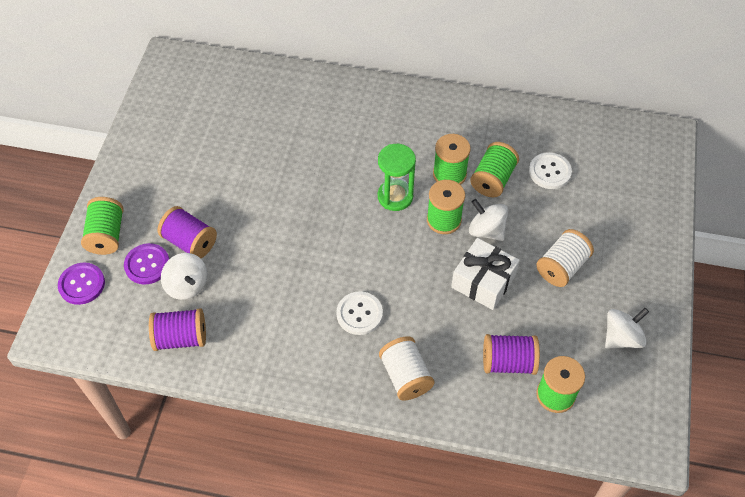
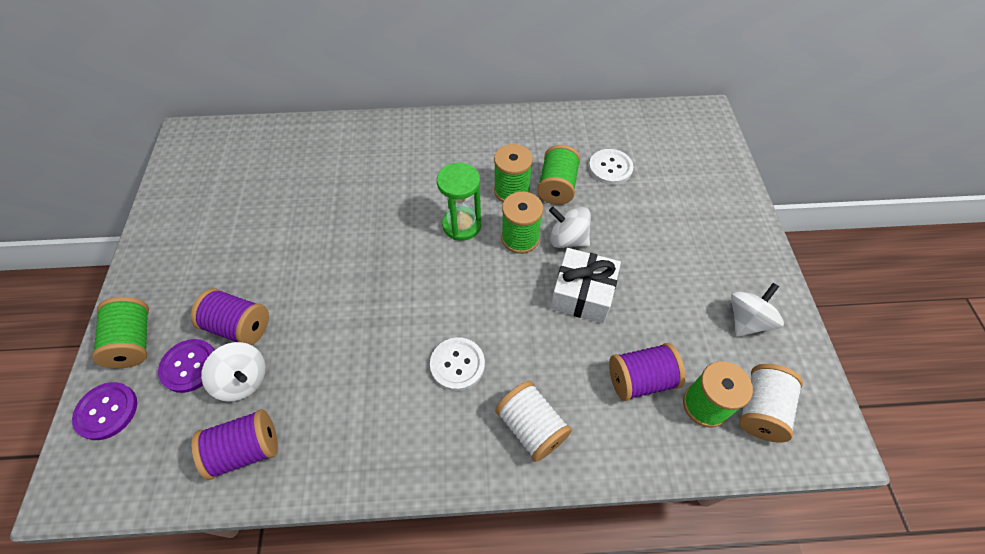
camera: 15 degrees left, 0 degrees up
(561, 267) = (657, 259): white spool -> white spool (761, 409)

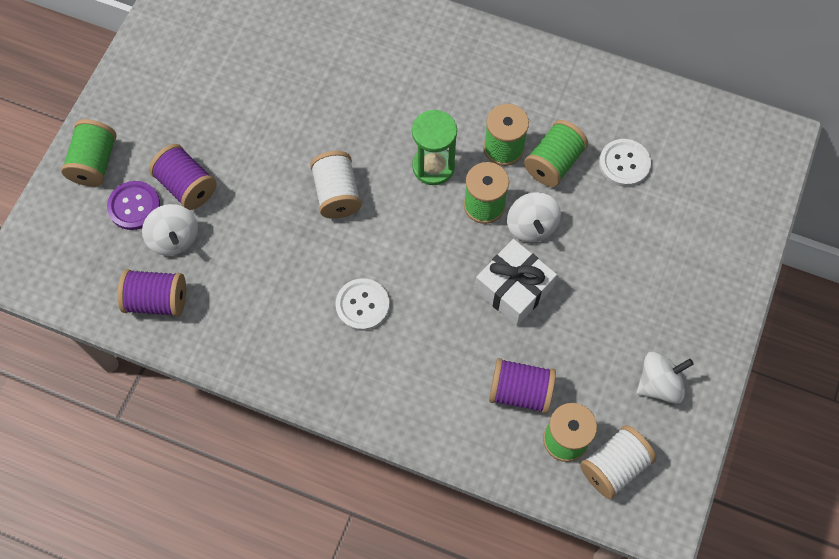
camera: 25 degrees right, 10 degrees up
(107, 411) = (58, 218): purple button -> none
(531, 427) = (399, 388): white spool -> white spool (337, 194)
(567, 239) = (531, 226): white spinning top -> white spinning top turned 150 degrees counterclockwise

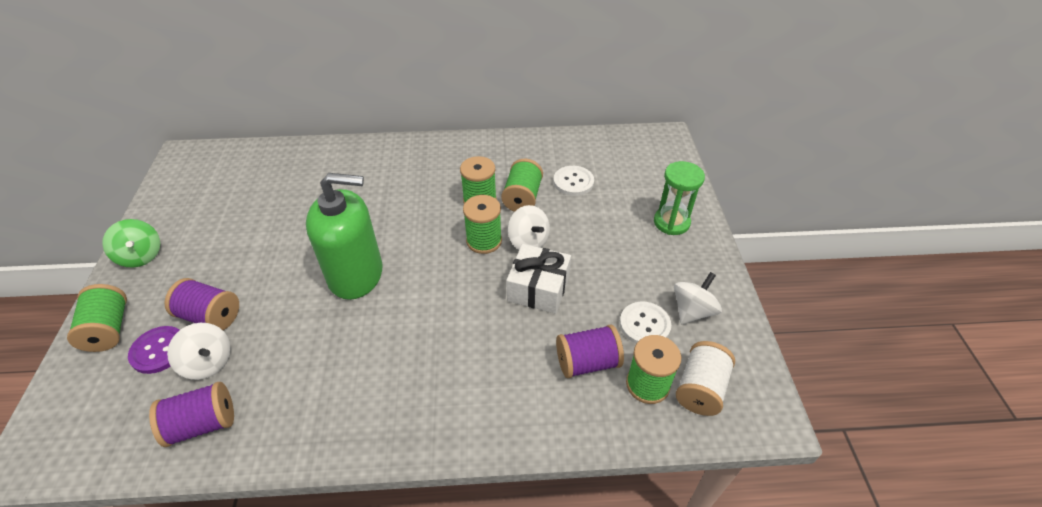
camera: 25 degrees left, 20 degrees down
(136, 82) = (141, 256): none -> green spinning top
(337, 194) = (356, 274): white spool -> green soap dispenser
(362, 305) = (414, 349): white button -> white button (644, 325)
(433, 166) = (430, 230): green hourglass -> green hourglass (671, 222)

